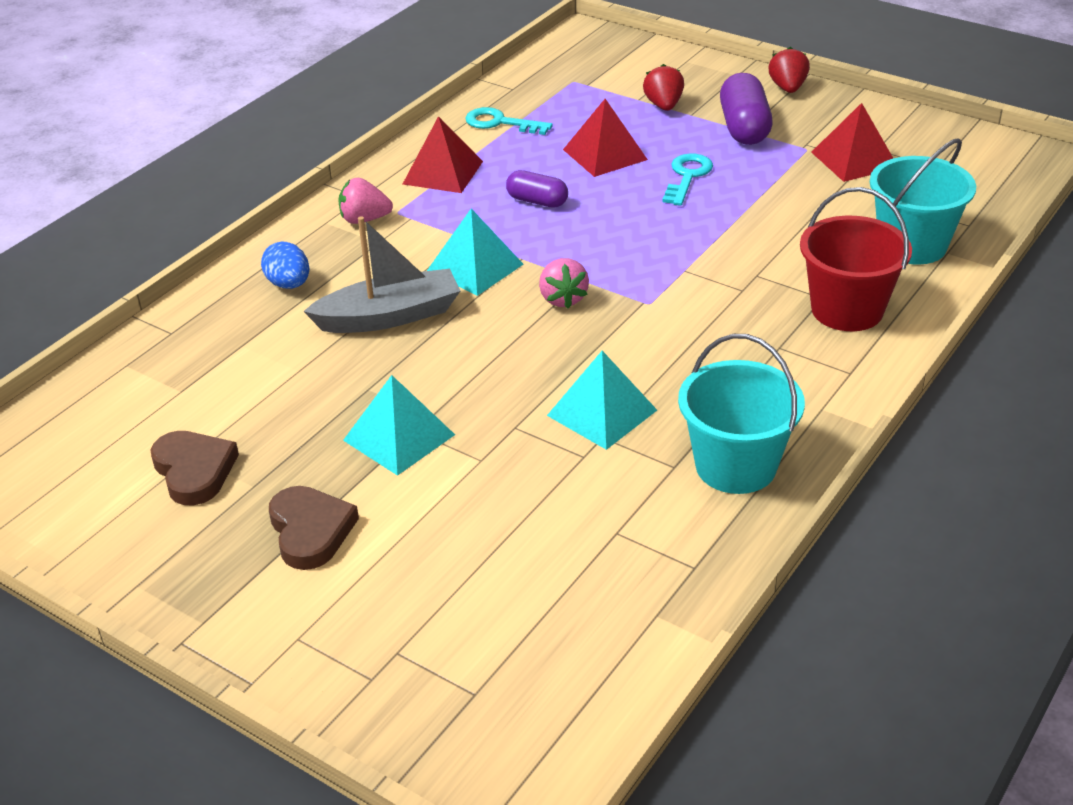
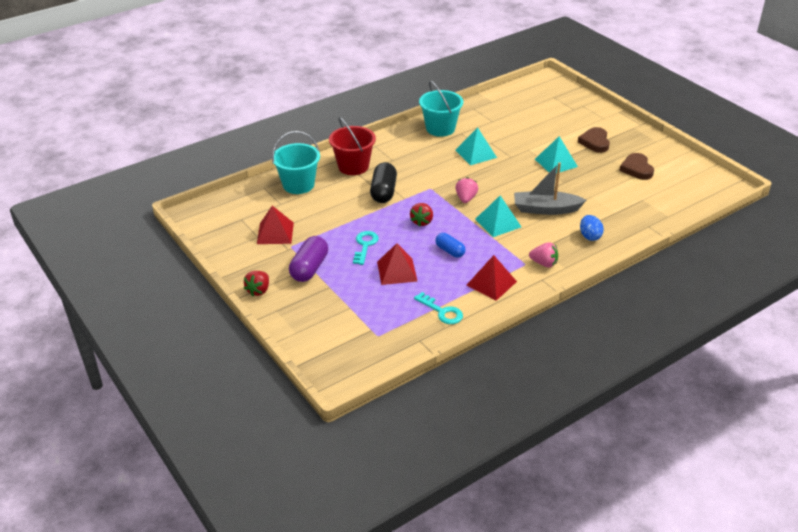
camera: 160 degrees left, 0 degrees up
(537, 201) = (450, 251): purple capsule -> blue capsule
(663, 105) = (339, 297): red strawberry -> red strawberry (422, 222)
(687, 176) = (365, 245): turquoise key -> turquoise key turned 150 degrees clockwise
(735, 272) = (383, 192): none -> black capsule

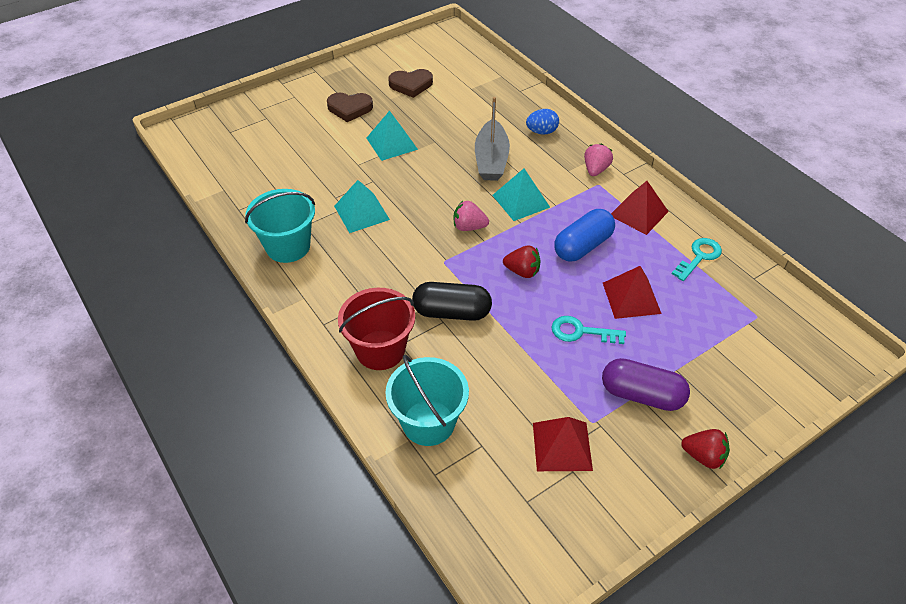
camera: 90 degrees left, 10 degrees up
(450, 251) = (582, 246): blue capsule -> blue capsule, size x1.61

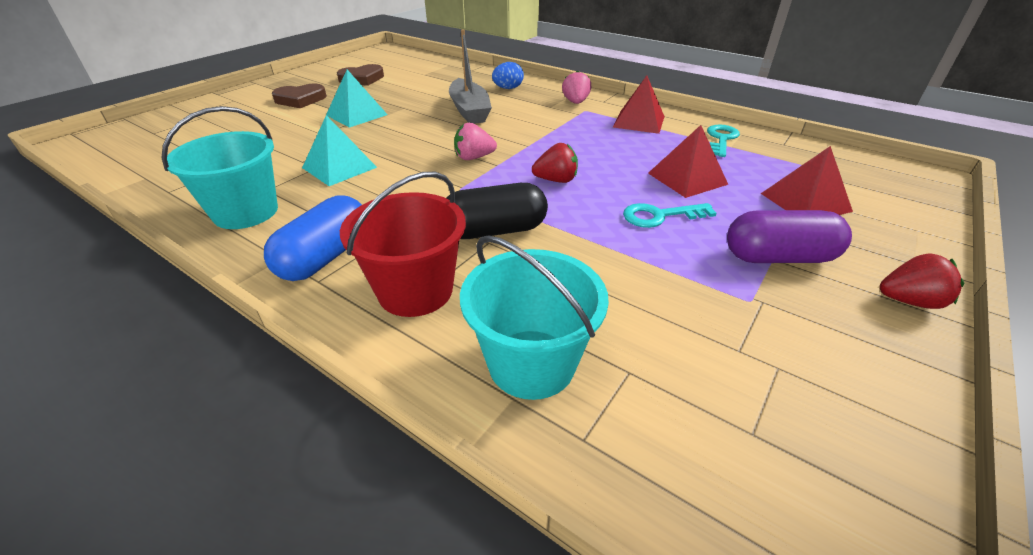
camera: 20 degrees left, 10 degrees down
(521, 201) = (518, 131): turquoise pyramid -> none
(562, 446) = (737, 339): red pyramid -> red pyramid (805, 202)
(582, 246) = (605, 151): blue capsule -> blue capsule (326, 257)

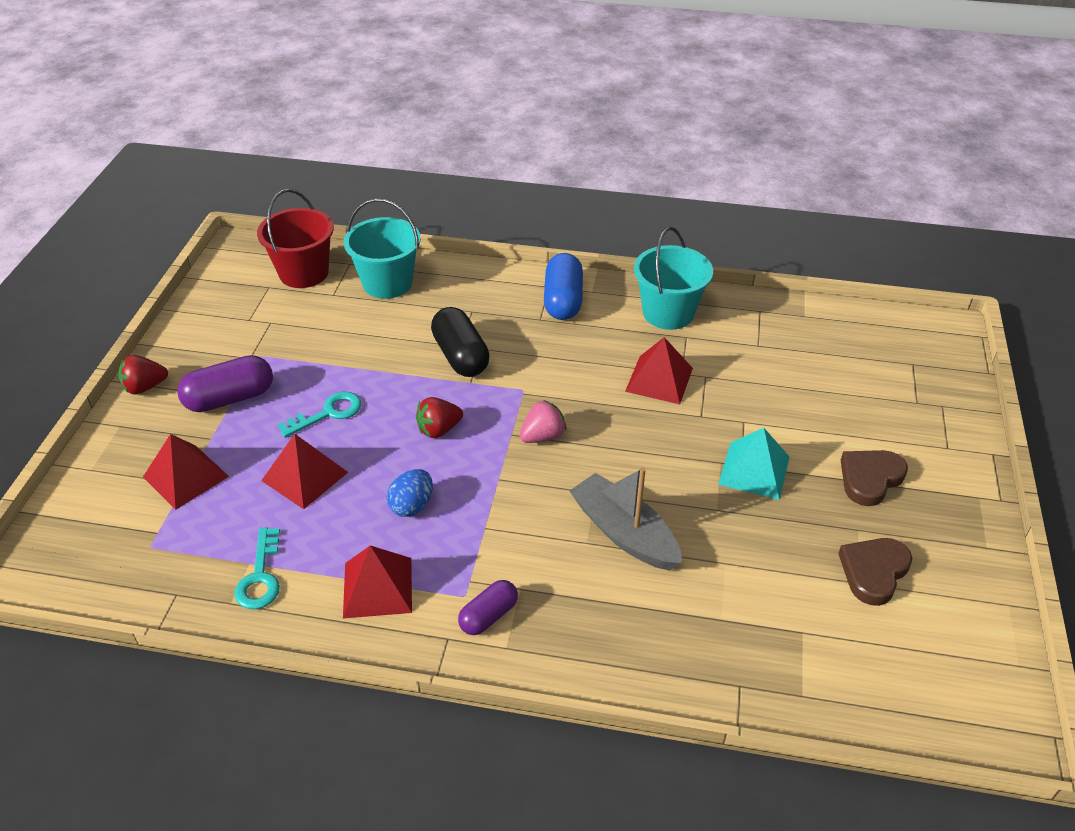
camera: 155 degrees right, 5 degrees up
(339, 167) = (659, 379): turquoise pyramid -> red pyramid
(415, 291) = (481, 298): red bucket -> red bucket (304, 273)
(495, 230) = (461, 356): black capsule -> black capsule turned 75 degrees counterclockwise
(508, 88) = (620, 627): blue egg -> blue egg (412, 505)
(575, 102) = (488, 616): pink strawberry -> purple capsule

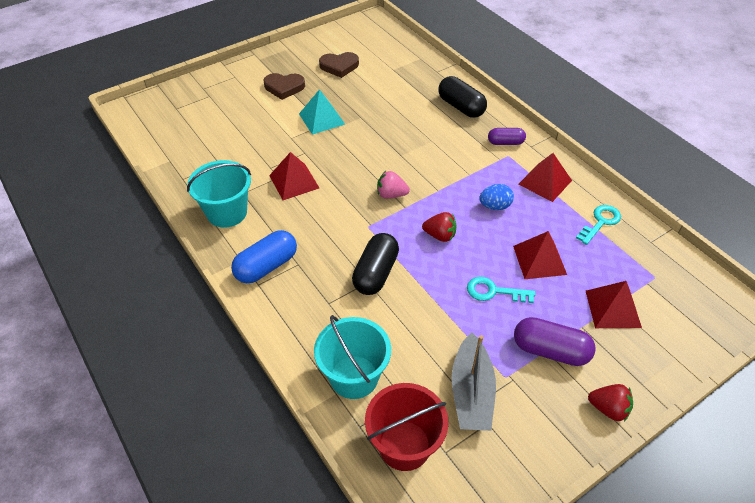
camera: 135 degrees left, 5 degrees up
(617, 635) = (461, 107): none -> black capsule
(624, 533) = (411, 133): grey boat -> grey boat (471, 392)

